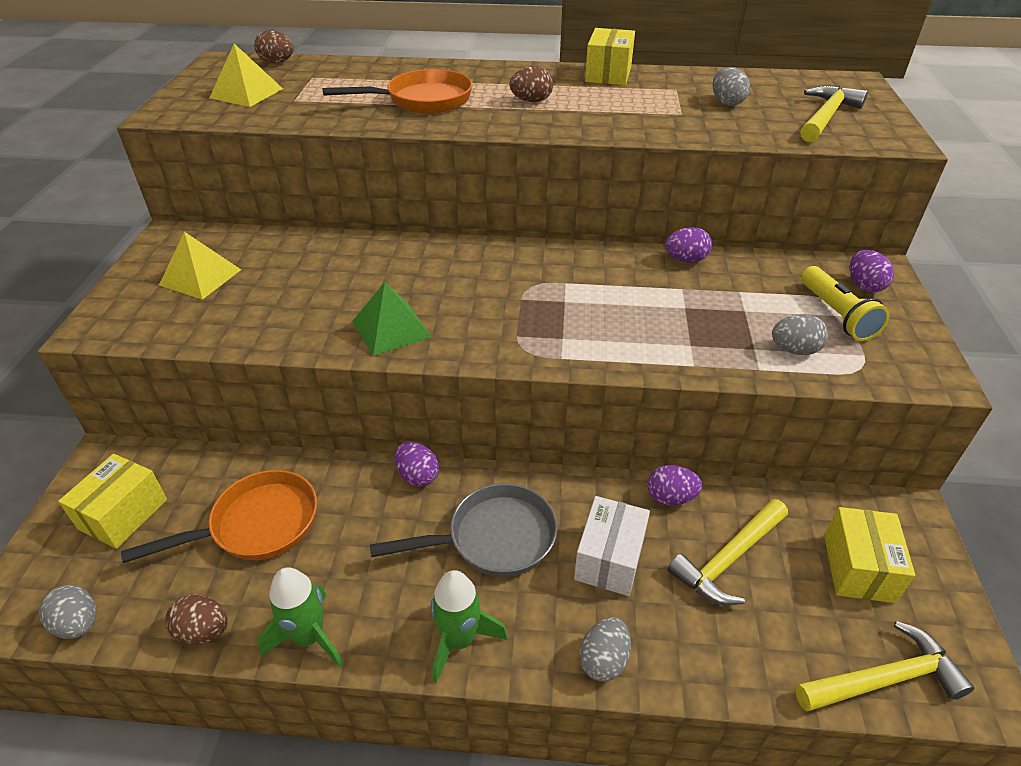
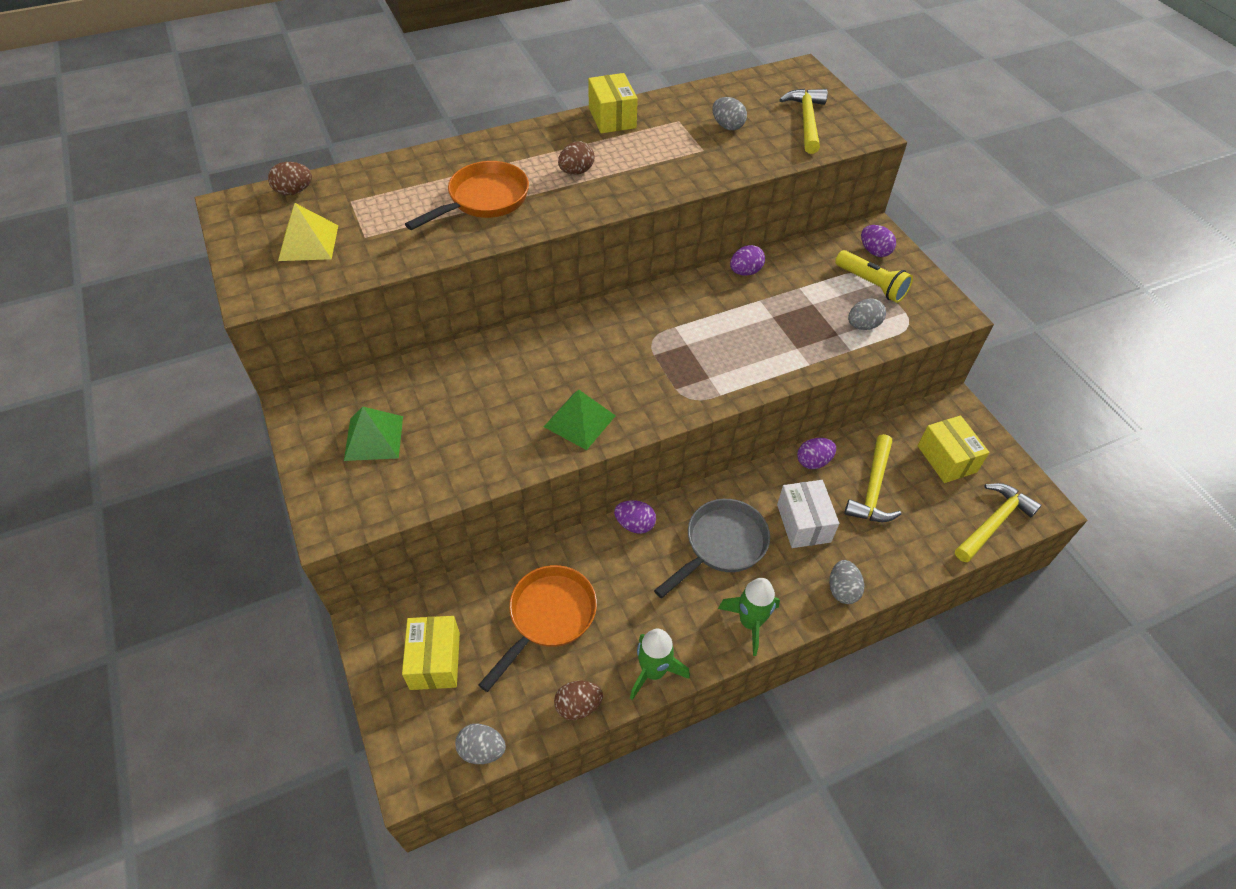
camera: 30 degrees left, 10 degrees up
(200, 277) = (373, 438): yellow pyramid -> green pyramid

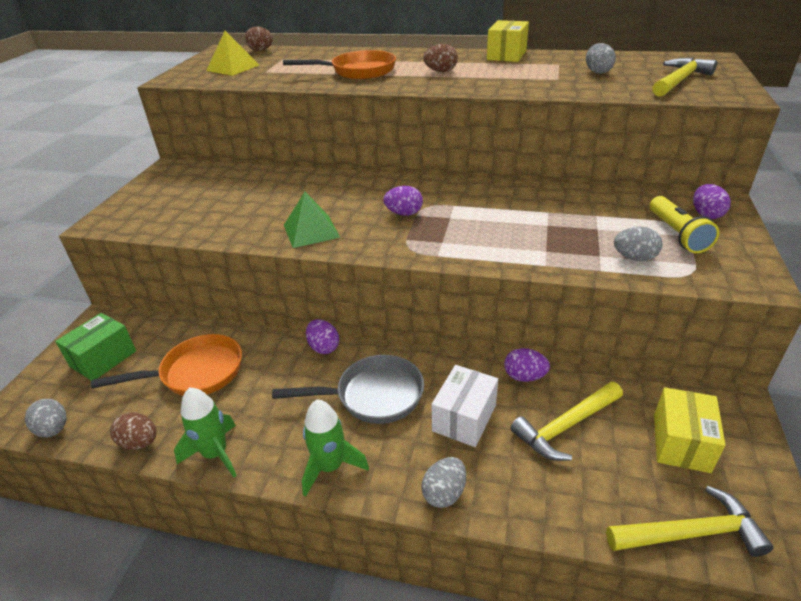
camera: 40 degrees right, 15 degrees down
(373, 438) = (182, 194): green pyramid -> none
(435, 660) = (103, 359): yellow box -> green box
(745, 272) = (555, 192): purple egg -> purple egg (404, 213)

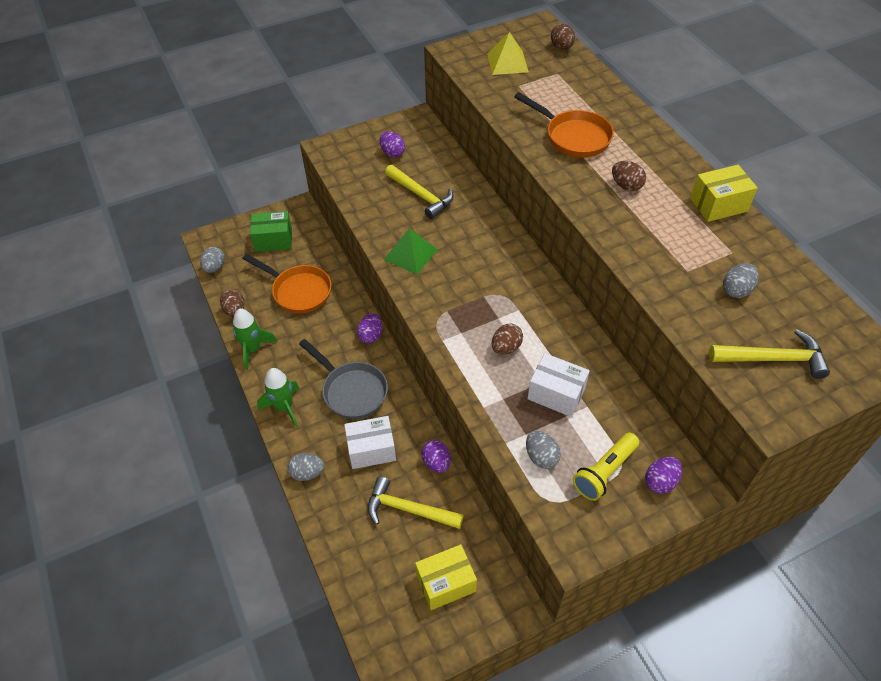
camera: 50 degrees right, 15 degrees up
(404, 213) = (479, 288): purple egg -> purple egg (392, 153)
(488, 227) = (506, 347): none -> brown egg
(568, 223) = (556, 394): none -> white box
(691, 533) = (371, 614): yellow hammer -> yellow hammer (421, 196)

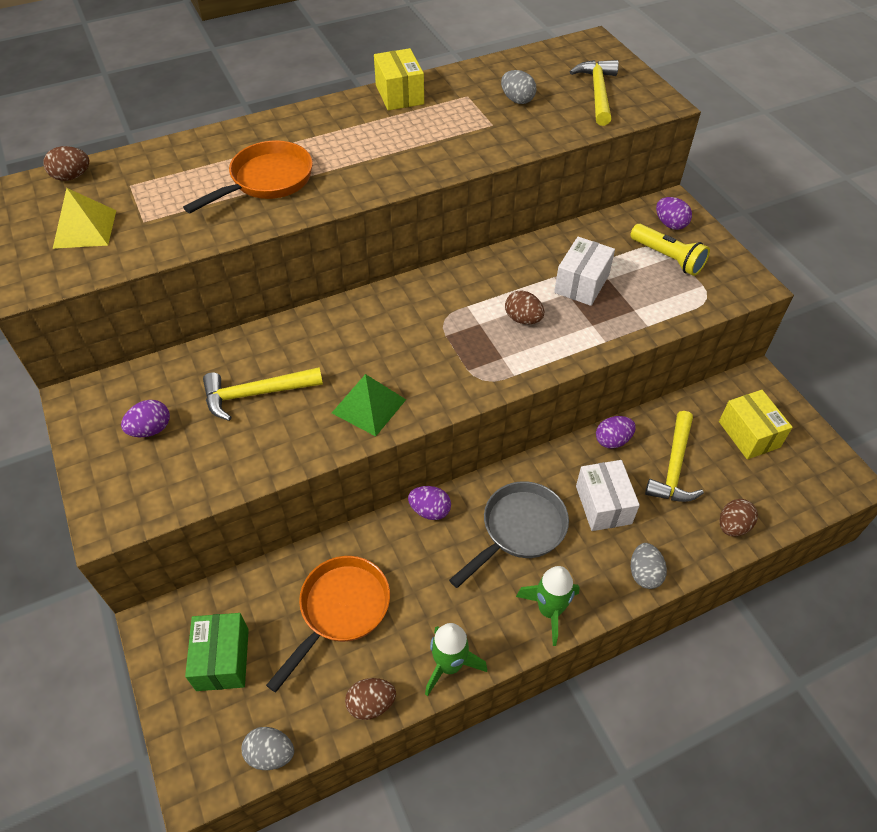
camera: 90 degrees left, 0 degrees up
(421, 196) = (256, 394): yellow hammer -> yellow hammer turned 150 degrees counterclockwise
(541, 457) = (659, 300): grey egg -> none
(626, 186) = (362, 149): brown egg -> brown egg (732, 526)

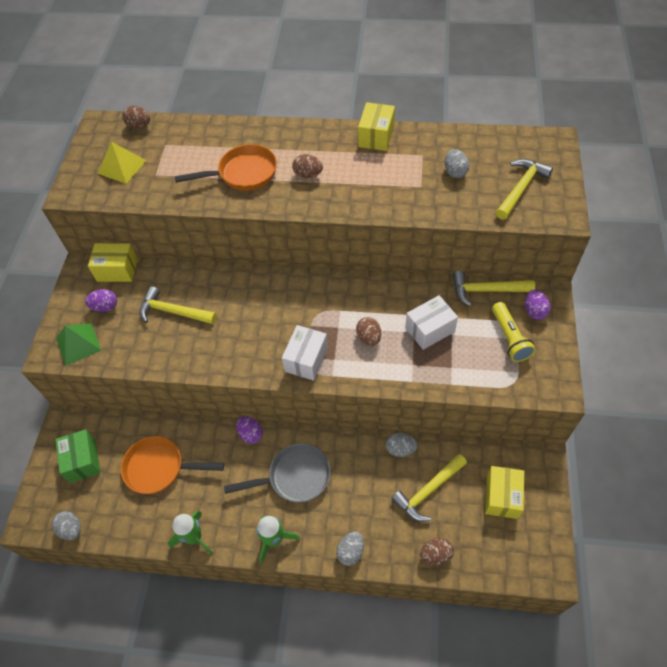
camera: 35 degrees right, 5 degrees up
(134, 380) = (117, 270): none -> yellow box
(222, 659) = (83, 461): green box -> green box turned 45 degrees counterclockwise
(340, 610) = (159, 468): orange pan -> orange pan turned 150 degrees counterclockwise
(369, 406) = (229, 352): green pyramid -> green pyramid (78, 344)
(371, 704) = (138, 534): brown egg -> brown egg (308, 175)
(603, 505) = (360, 490): white box -> white box (306, 359)
(607, 224) = (486, 290): none -> yellow hammer
(612, 440) = (400, 449): purple egg -> grey egg

